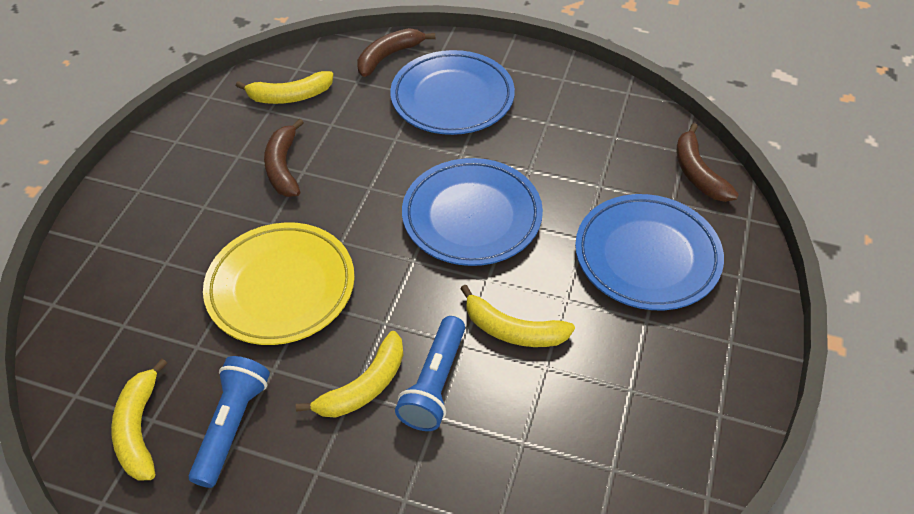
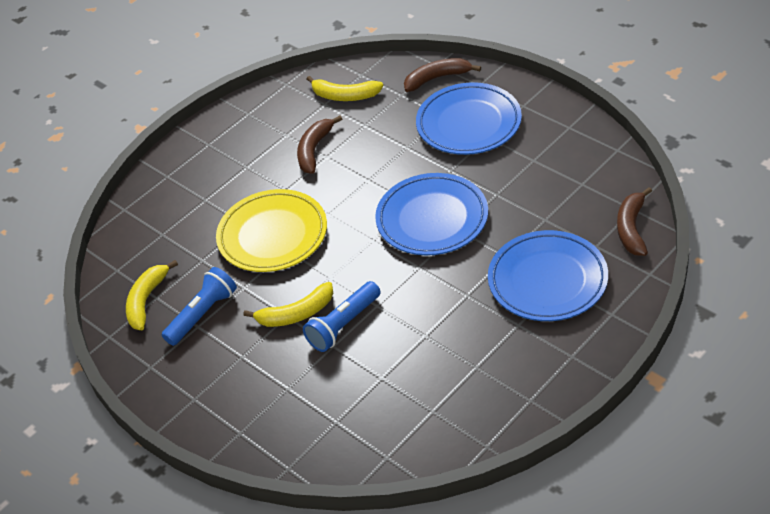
camera: 30 degrees right, 5 degrees down
(513, 330) = (416, 305): yellow banana -> none

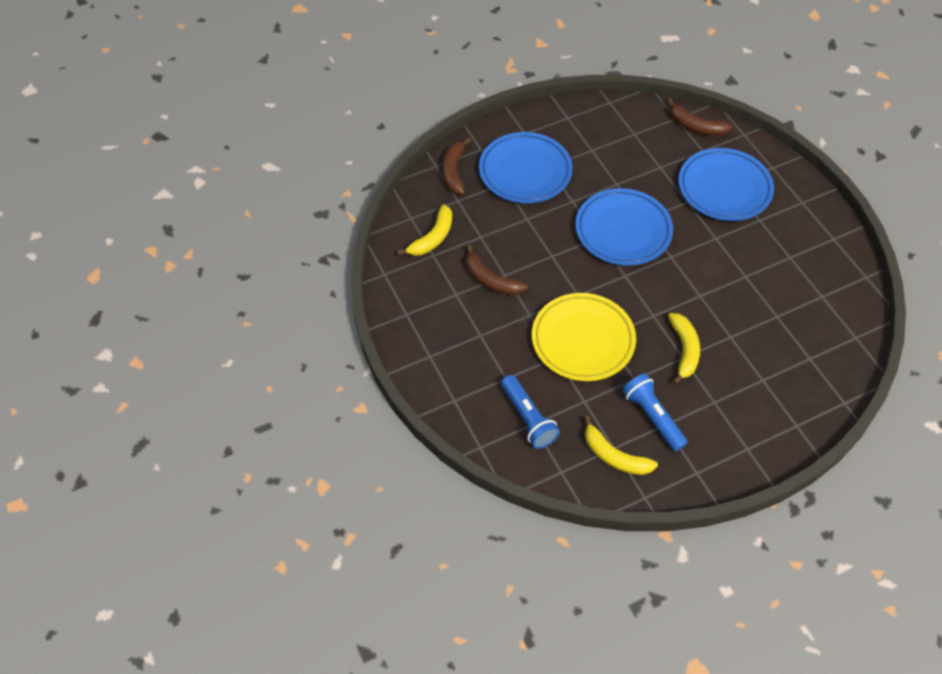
camera: 75 degrees left, 10 degrees up
(343, 325) = (711, 323): blue flashlight -> blue flashlight (528, 418)

